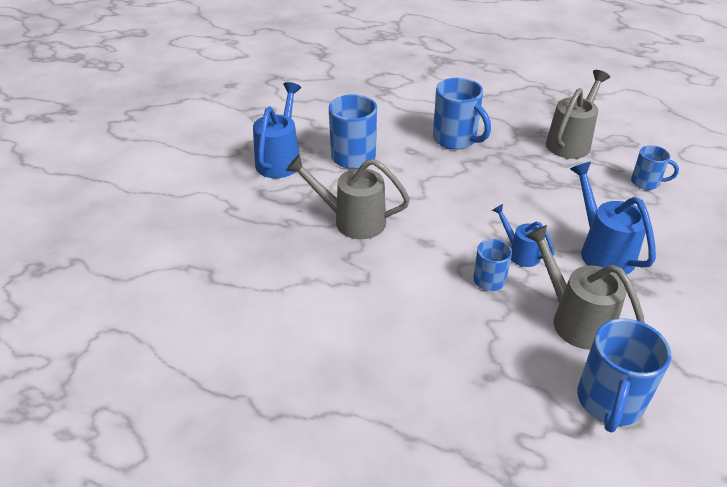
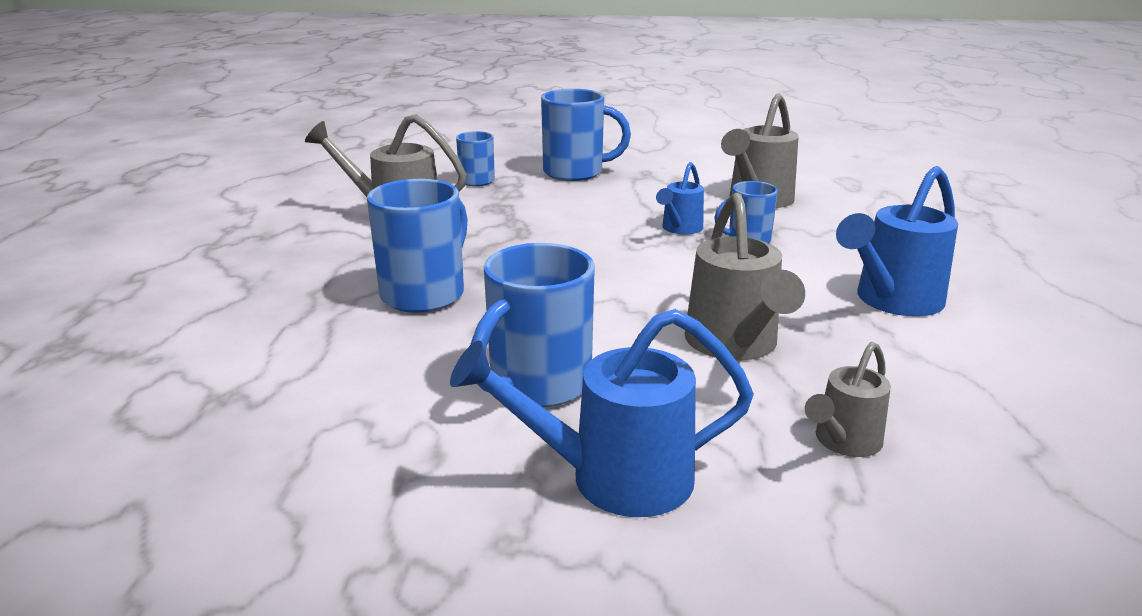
camera: 110 degrees left, 15 degrees down
(258, 222) = (843, 442): none -> grey watering can
(602, 251) = (632, 194): blue watering can -> blue watering can (892, 301)
(609, 402) = (842, 185): blue mug -> blue mug (576, 172)

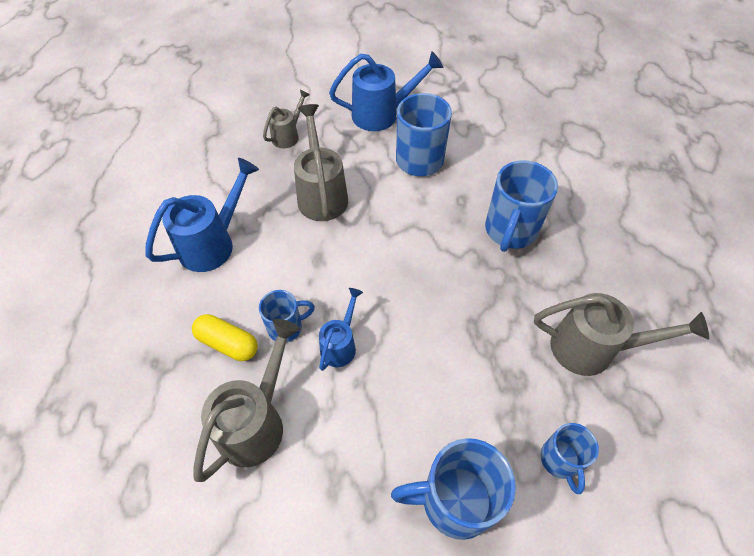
camera: 175 degrees right, 30 degrees up
(813, 234) = (228, 343): none -> yellow capsule

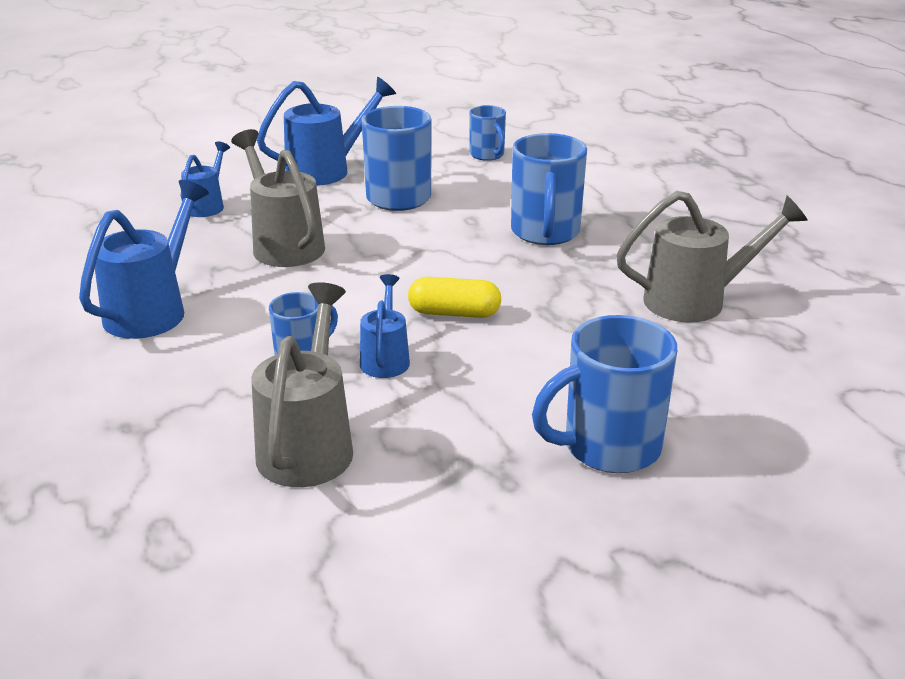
camera: 20 degrees left, 25 degrees down
(228, 343) = (226, 388): yellow capsule -> yellow capsule (454, 313)
(288, 136) = (207, 205): grey watering can -> blue watering can
(560, 461) = (713, 389): blue mug -> blue mug (487, 155)

